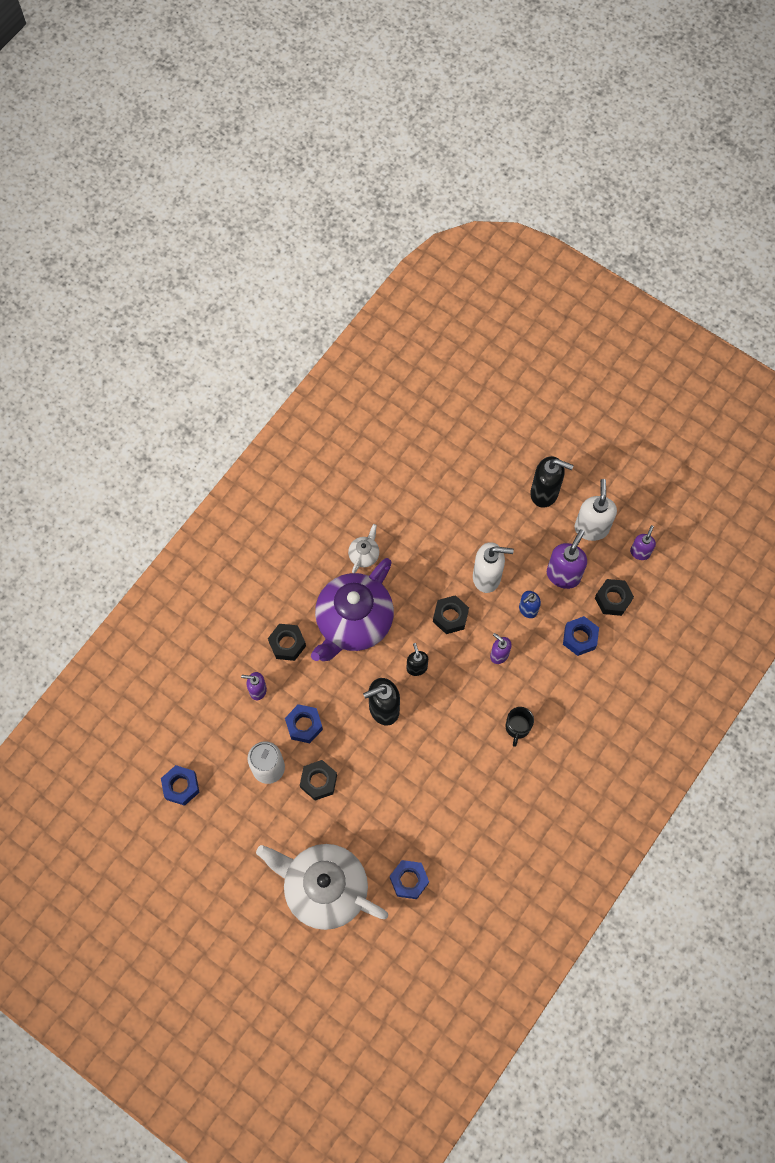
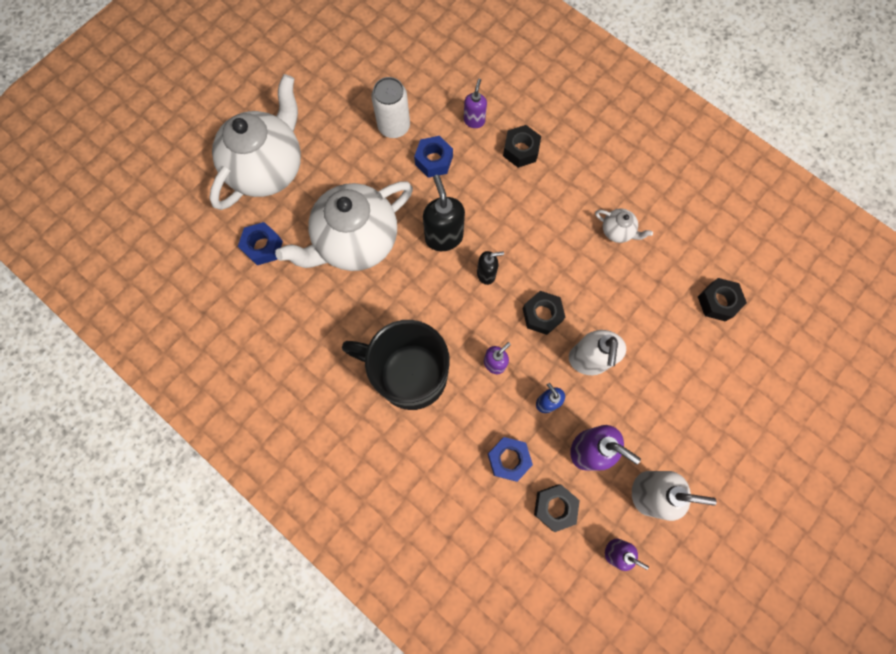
camera: 95 degrees right, 5 degrees up
(181, 786) = (385, 52): blue nut -> none
(318, 781) = (375, 170): black nut -> black nut (717, 302)
(353, 623) = (540, 215): purple teapot -> none
(395, 790) = (356, 241): none -> white teapot
(517, 727) = (409, 374): black mug -> black mug, size x2.48
(544, 493) = (694, 440): black soap dispenser -> none

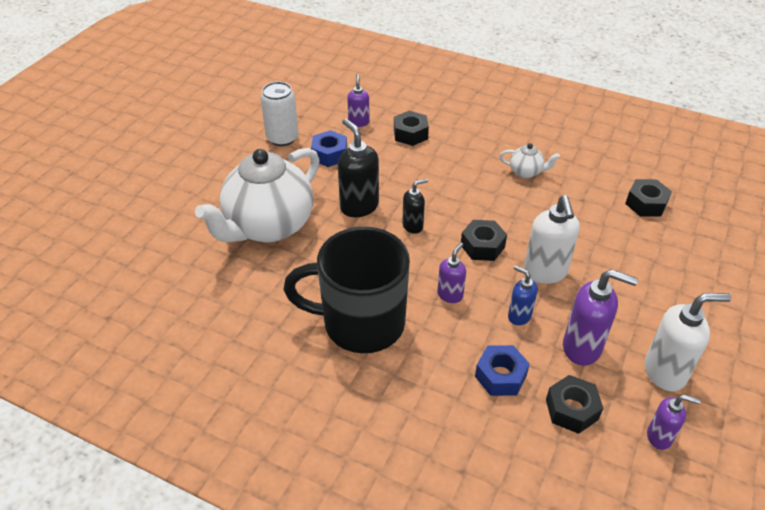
camera: 15 degrees left, 30 degrees down
(263, 247) = (167, 249): blue nut -> none
(268, 168) = (161, 188): white teapot -> none

